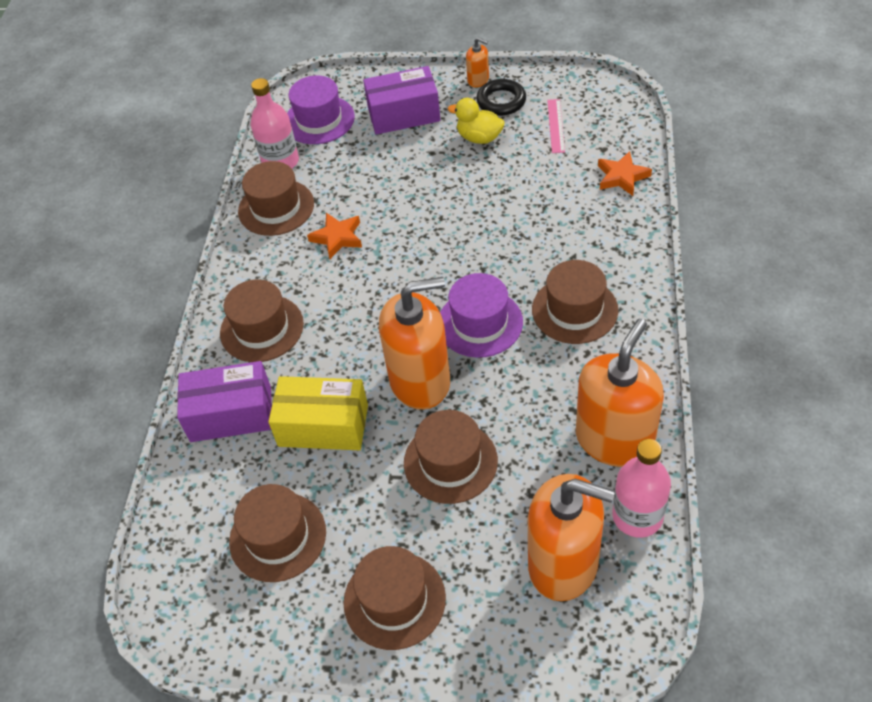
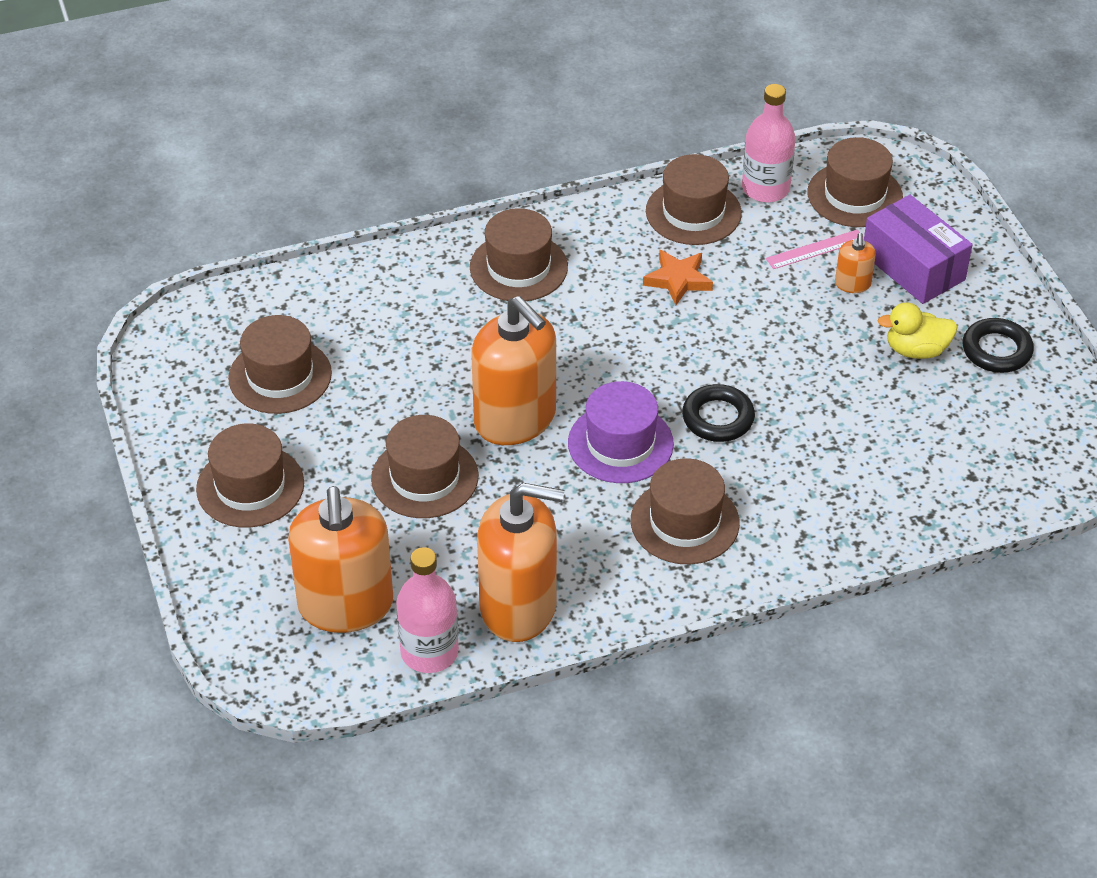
camera: 60 degrees right, 5 degrees down
(231, 414) = (401, 287): purple box -> none
(319, 120) = (855, 195): purple hat -> brown hat
(323, 425) = (421, 362): yellow box -> none
(478, 80) = (1022, 316): orange soap dispenser -> orange soap dispenser (852, 284)
(479, 138) = (916, 350): yellow duck -> yellow duck turned 90 degrees counterclockwise
(484, 259) = (718, 418): none -> black ring
(555, 125) = (985, 417): pink ruler -> pink ruler (815, 249)
(622, 177) = (931, 508): orange star -> none

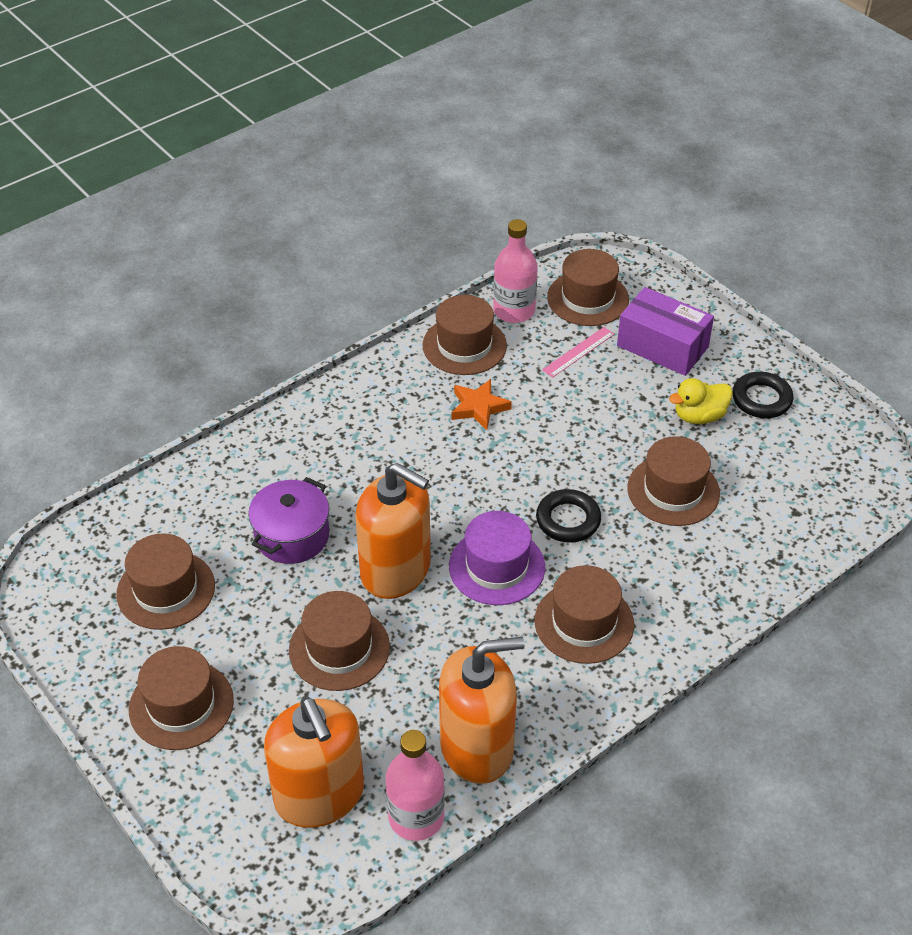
camera: 20 degrees left, 0 degrees up
(425, 358) = (292, 536): none -> purple pot
(518, 267) = (338, 431): brown hat -> brown hat (673, 490)
(852, 284) = (622, 373): orange soap dispenser -> none

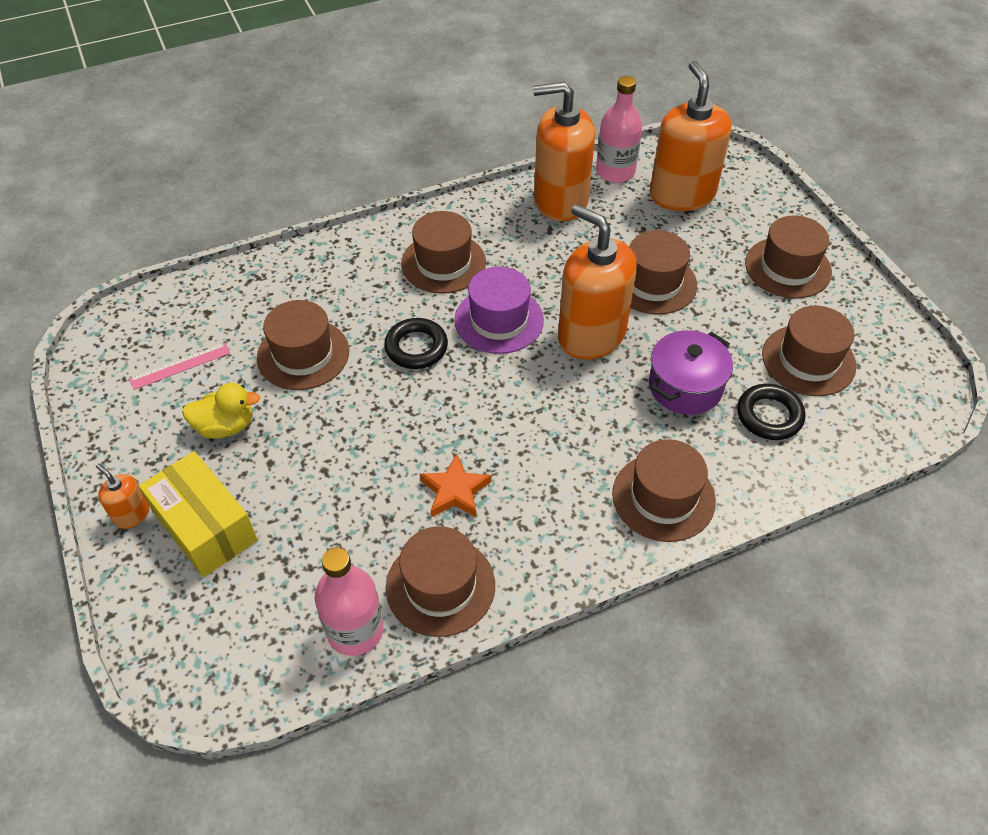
camera: 165 degrees left, 5 degrees up
(578, 352) = (307, 542): pink ruler -> pink ruler (180, 366)
(588, 298) = (250, 628): brown hat -> brown hat (663, 497)
(662, 346) = (205, 527): purple box -> yellow box
(724, 343) = (132, 514): none -> orange soap dispenser
(761, 399) = (148, 431): black ring -> black ring (769, 416)

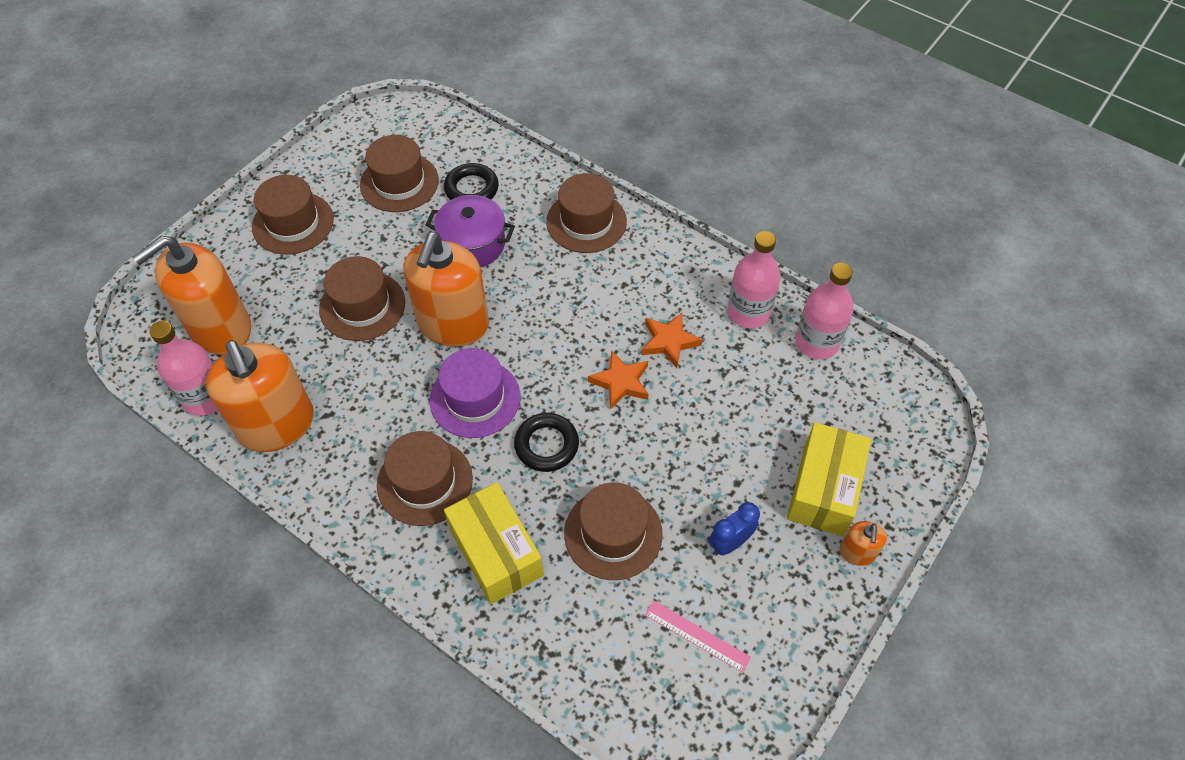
camera: 120 degrees left, 5 degrees up
(226, 426) = (730, 543): yellow duck -> blue clock
(350, 281) = (496, 552): none -> yellow box
(438, 428) = (621, 382): none -> orange star
(440, 586) = (748, 312): brown hat -> pink bottle

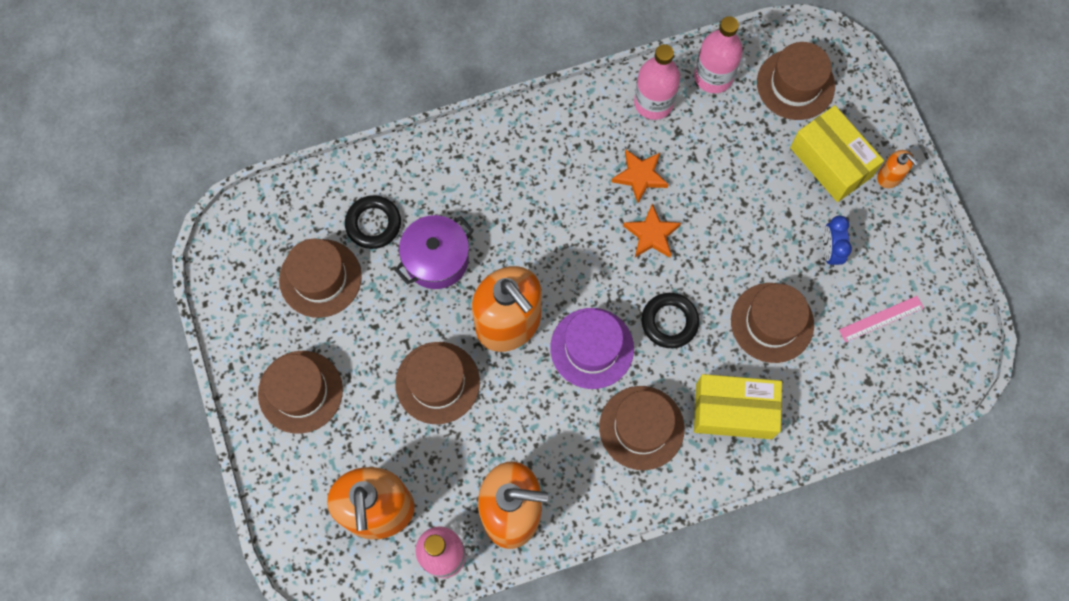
camera: 55 degrees left, 15 degrees up
(586, 222) = (478, 158): brown hat -> brown hat (795, 84)

